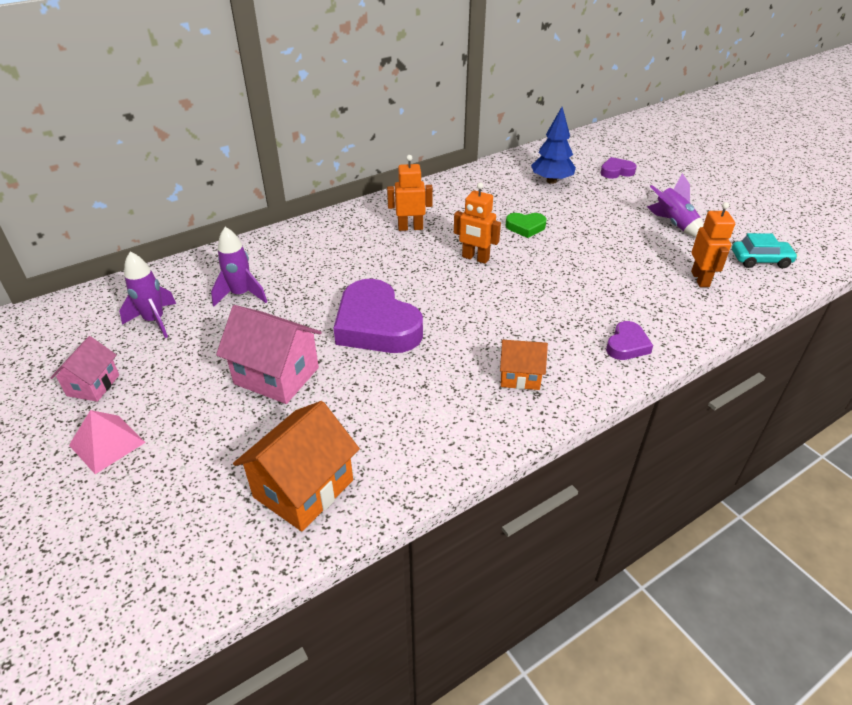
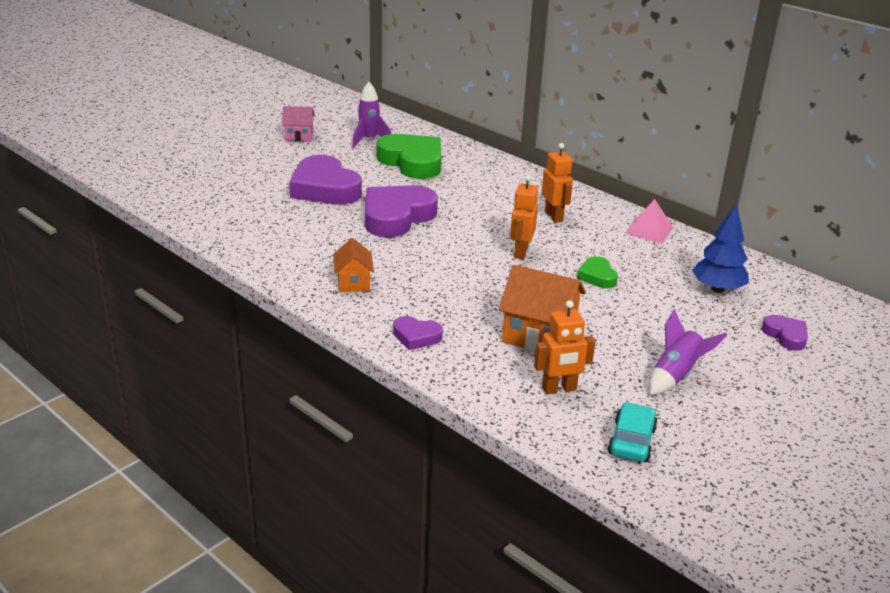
camera: 75 degrees right, 10 degrees down
(107, 443) = (250, 150): pink pyramid -> pink pyramid (649, 230)
(241, 295) = (412, 162): purple rocket -> green heart
(276, 376) = (325, 188): pink house -> purple heart
(303, 488) = (222, 212): orange house -> orange house (539, 335)
(760, 260) = (631, 441): turquoise car -> turquoise car turned 150 degrees counterclockwise

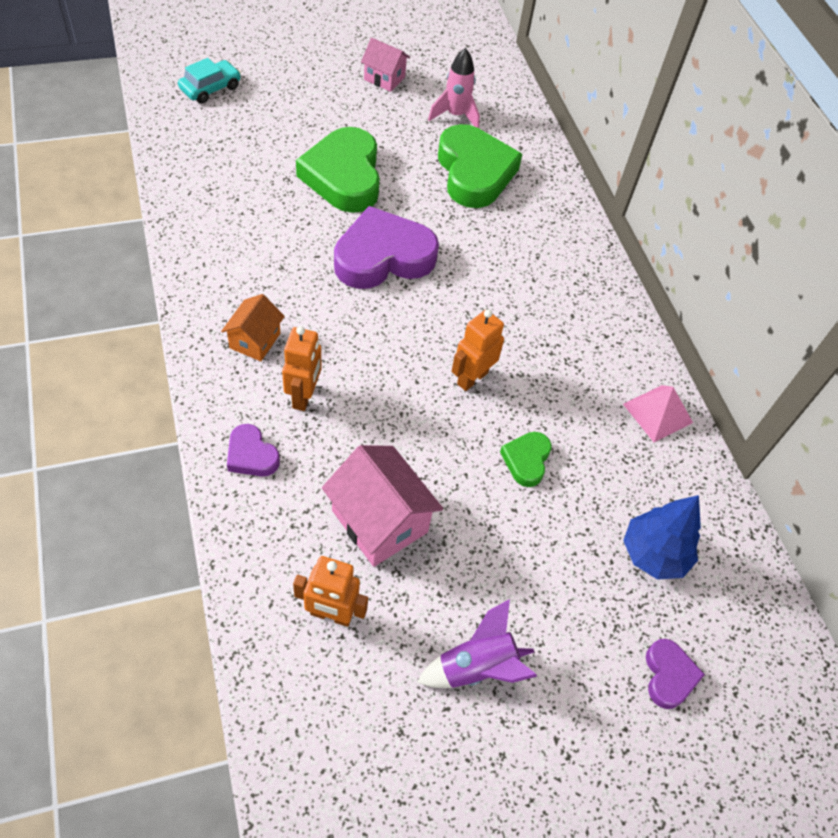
camera: 25 degrees right, 25 degrees up
(325, 188) = (344, 176): purple heart -> green heart
(369, 140) = (455, 115): purple rocket -> pink rocket
(539, 335) = (379, 521): orange house -> pink house
(554, 216) = (561, 336): orange robot -> orange robot (304, 396)
(631, 441) = (340, 736): turquoise car -> turquoise car (210, 88)

